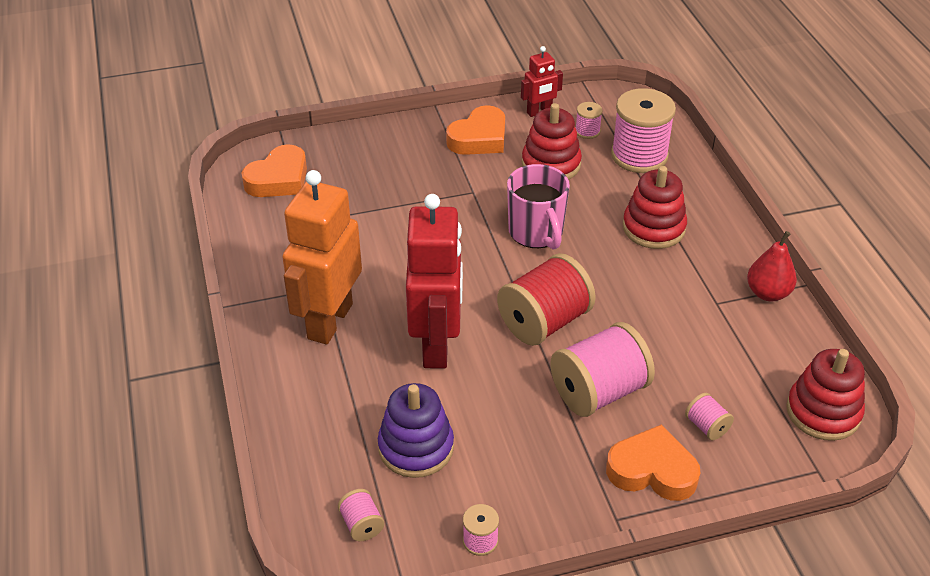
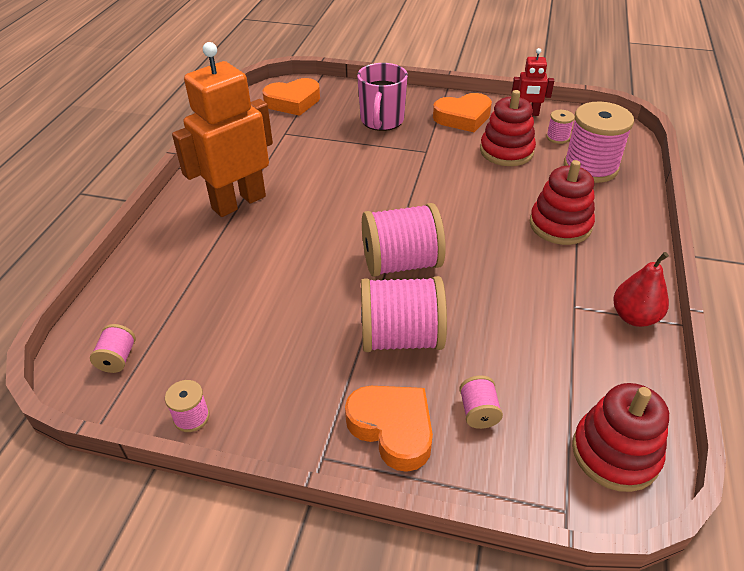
camera: 30 degrees right, 0 degrees up
(416, 447) = (213, 317): purple stacking toy -> none
(437, 345) = (299, 248): red robot -> none
(536, 233) = (452, 195): pink mug -> pink mug (382, 121)
(544, 322) = (401, 263): red spool -> pink spool

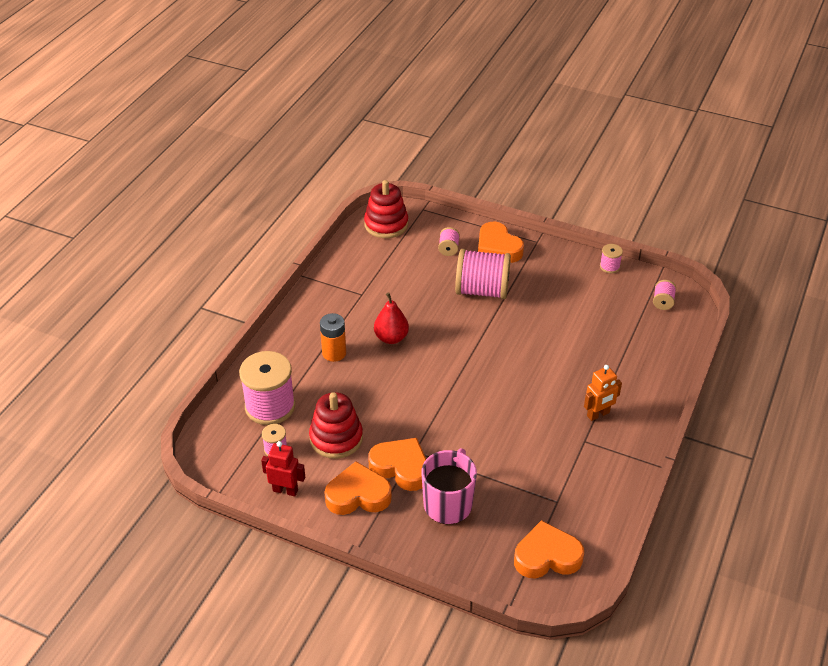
camera: 170 degrees left, 0 degrees up
(238, 202) = (598, 414): orange robot -> orange robot, size x0.48
(401, 263) = (469, 339): pink spool -> none
(433, 138) = (401, 467): none -> orange heart
(560, 225) = (334, 353): red stacking toy -> orange battery
(634, 317) = (328, 282): red pear -> red pear (391, 338)

